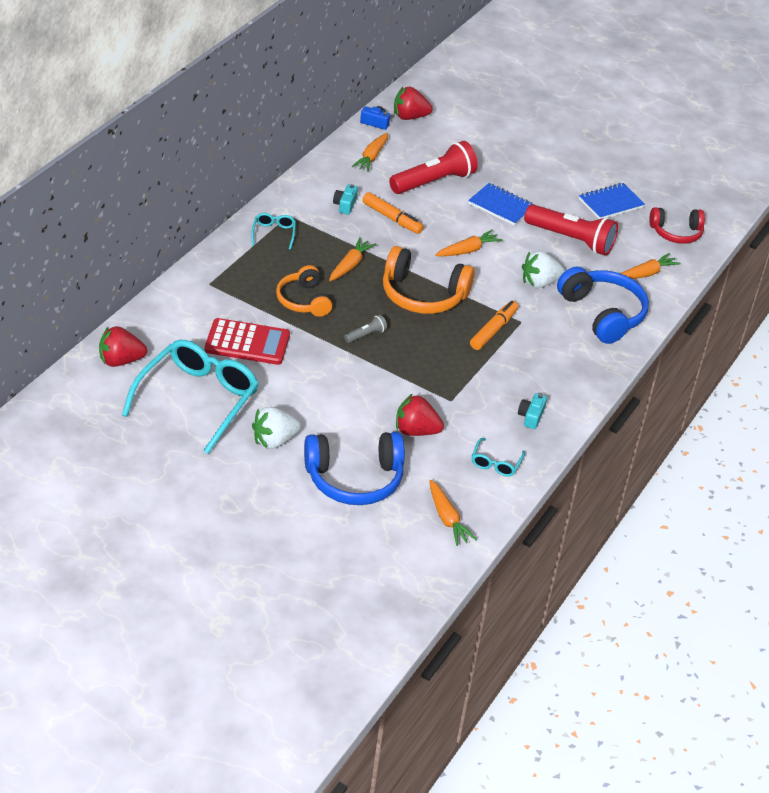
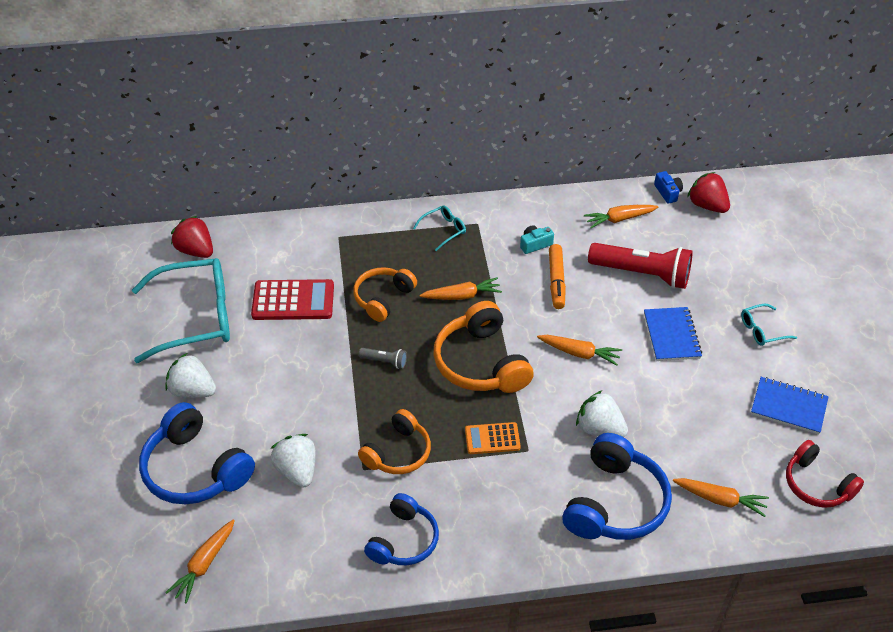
camera: 55 degrees right, 5 degrees up
(247, 343) = (293, 301): red calculator -> red calculator turned 60 degrees counterclockwise
(416, 431) = (297, 471): red strawberry -> white strawberry
(455, 377) = (398, 452): none -> orange headphones
(493, 330) = (492, 439): orange marker -> orange calculator
(495, 463) = (312, 554): turquoise glasses -> turquoise glasses (762, 330)
(531, 416) = (403, 540): turquoise camera -> blue headphones
(571, 240) = (692, 412): red flashlight -> none

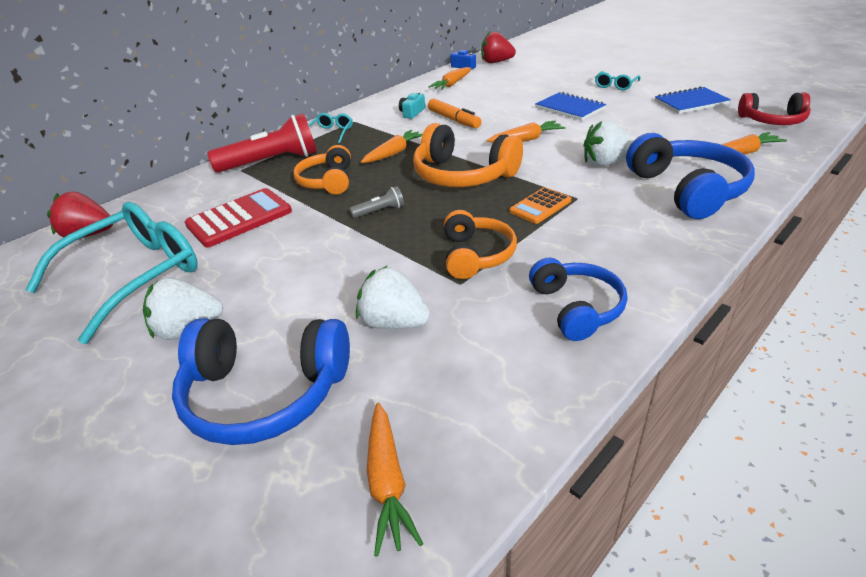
camera: 35 degrees left, 10 degrees down
(642, 274) = (505, 96): red flashlight -> red flashlight (272, 162)

